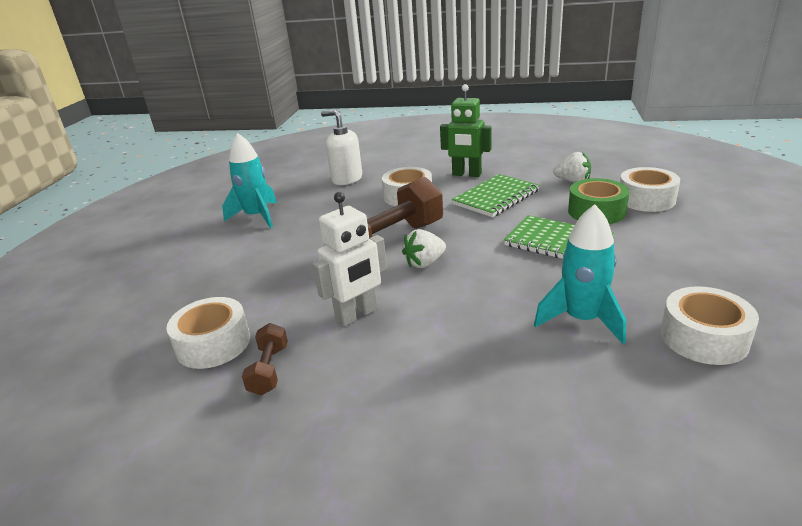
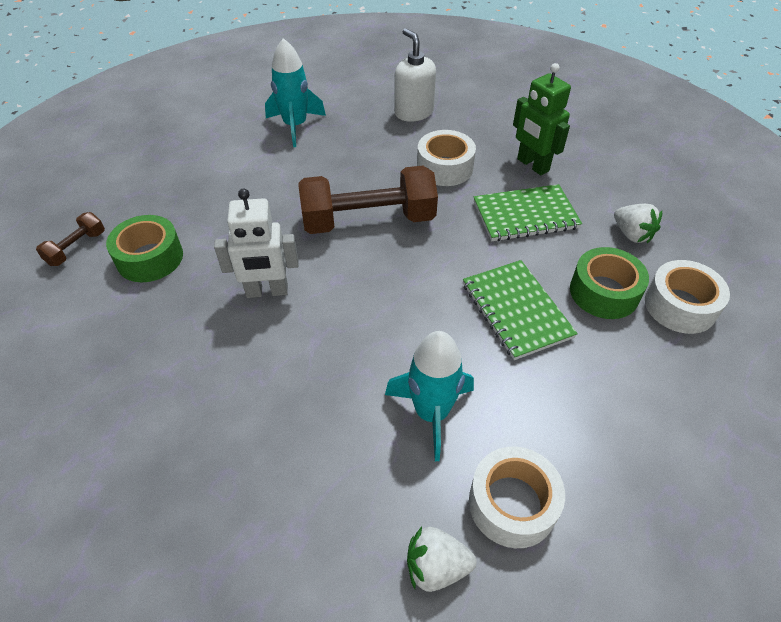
camera: 30 degrees right, 20 degrees up
(213, 344) = (150, 258): white tape -> green tape
(269, 370) = (162, 308): brown dumbbell -> brown dumbbell (76, 248)
(425, 263) = (373, 265): white strawberry -> white strawberry (436, 567)

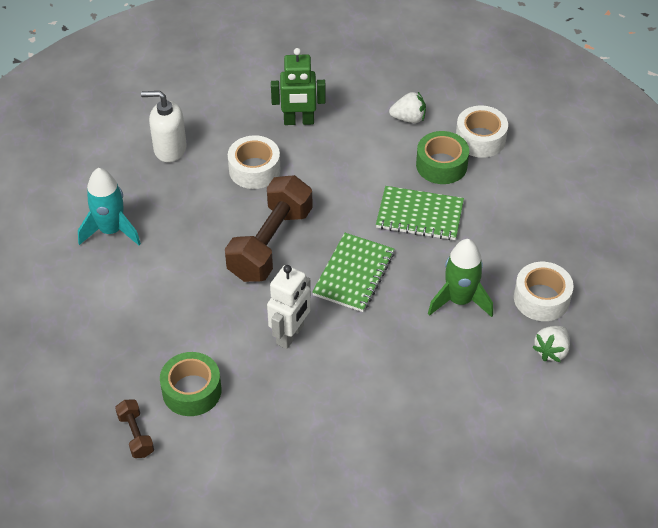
camera: 55 degrees left, 0 degrees up
(431, 413) = (459, 300): turquoise rocket -> green rocket
(525, 215) = (344, 158): green notebook -> green notebook (353, 274)

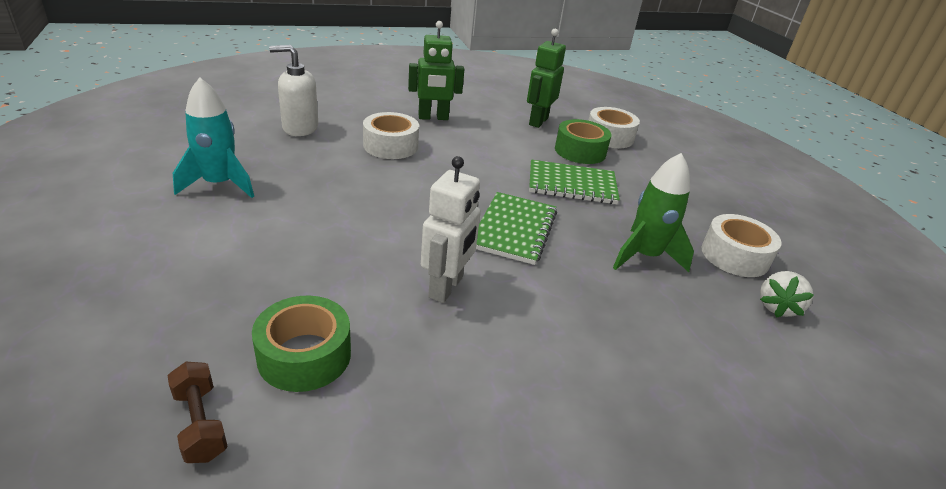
camera: 10 degrees left, 15 degrees down
(270, 243) = (412, 201): brown dumbbell -> none
(408, 118) = (538, 121): white strawberry -> green robot

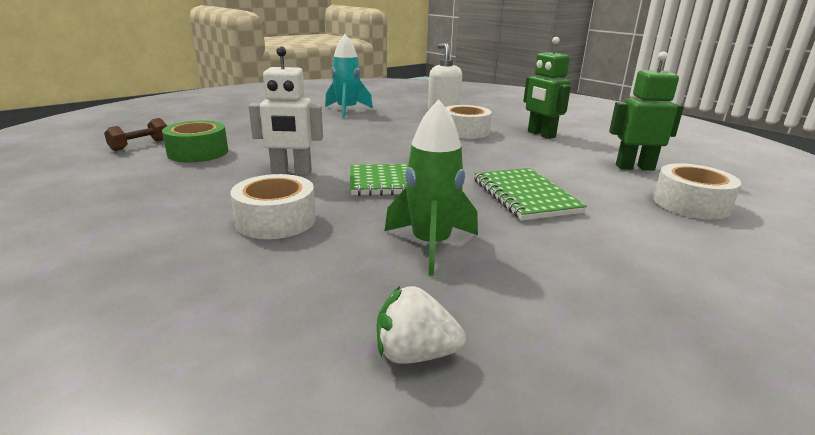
camera: 70 degrees right, 10 degrees down
(580, 151) = (611, 192): green tape -> none
(734, 256) = (516, 312): white tape -> white tape (276, 220)

